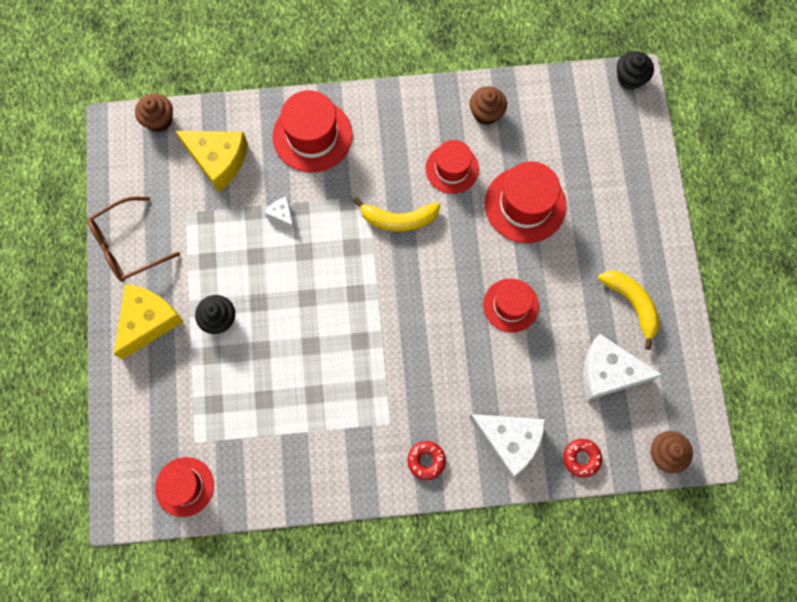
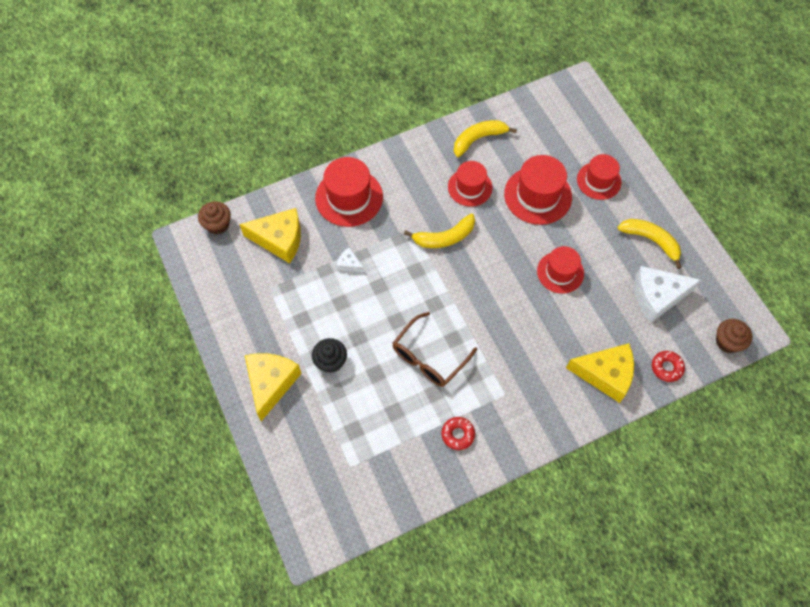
camera: 20 degrees left, 10 degrees down
(128, 245) = (230, 329): brown glasses -> brown glasses (429, 357)
(184, 486) = (356, 506): red hat -> red hat (599, 181)
(426, 460) = (547, 413): red donut -> red donut (458, 434)
(486, 113) = (478, 139): brown cupcake -> yellow banana
(509, 441) = (605, 374): white cheese -> yellow cheese
(630, 78) = (575, 82): black cupcake -> none

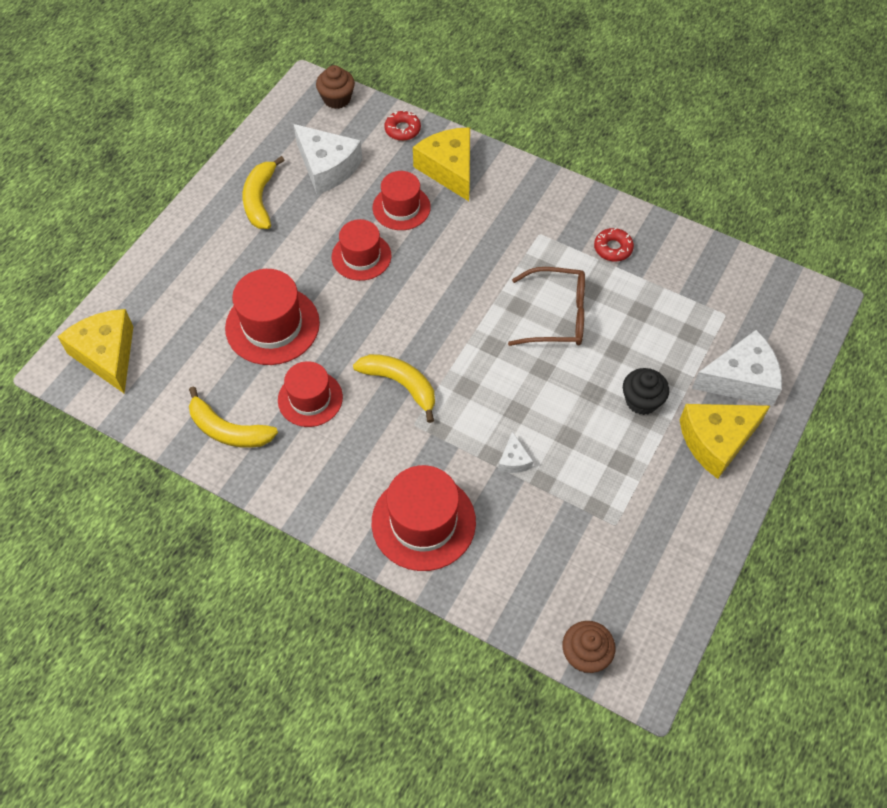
camera: 125 degrees left, 5 degrees down
(279, 239) = (544, 561): yellow cheese -> yellow cheese (107, 355)
(297, 434) = (741, 379): none -> white cheese
(599, 181) = (209, 279): red hat -> red hat (401, 207)

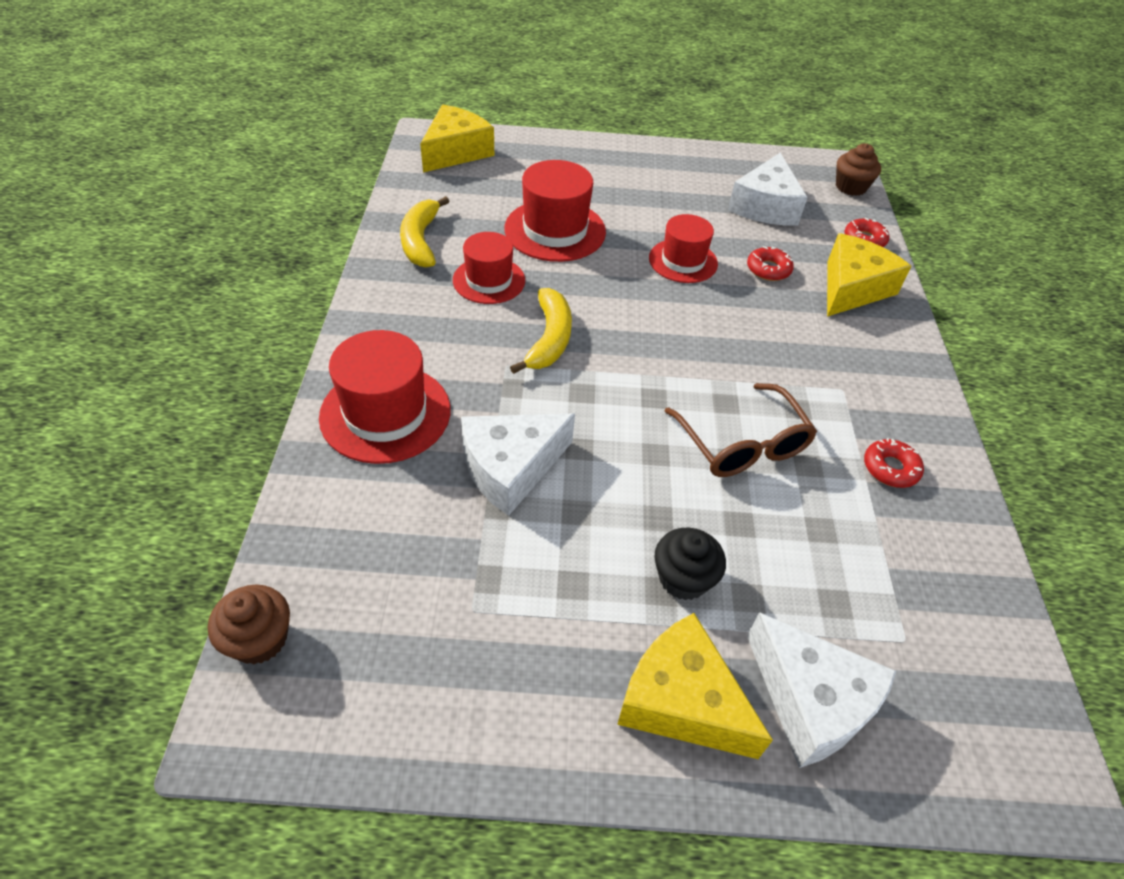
camera: 60 degrees right, 10 degrees down
(260, 200) = (687, 179): yellow banana -> none
(401, 207) = (768, 269): red hat -> red donut
(514, 460) = (510, 468): white cheese -> white cheese, size x2.17

